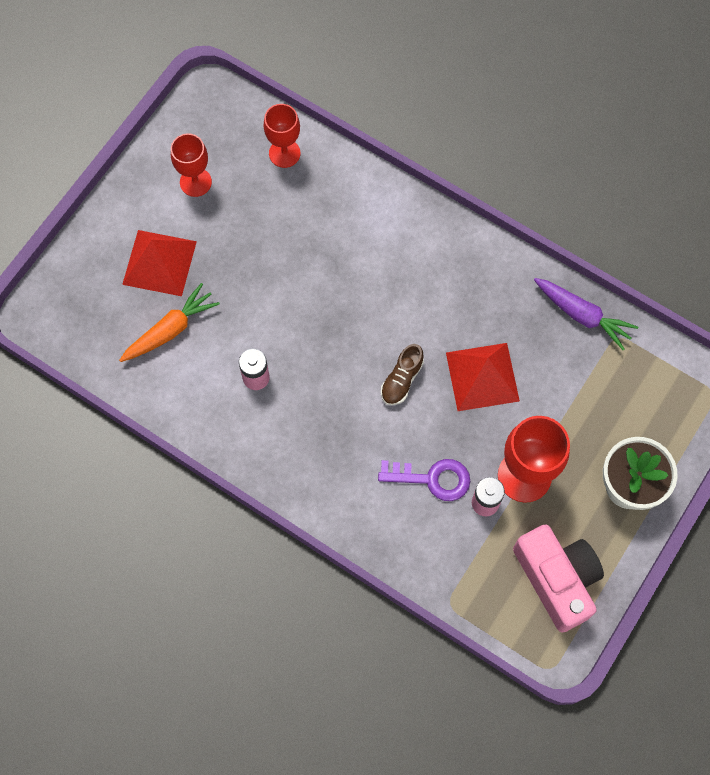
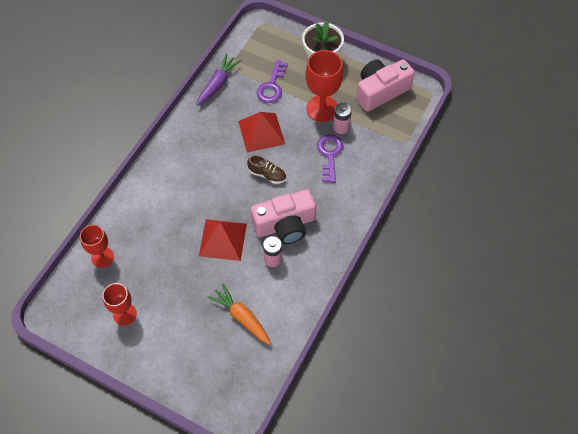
camera: 95 degrees left, 10 degrees down
(159, 263) = (190, 331): red pyramid -> red pyramid (223, 239)
(310, 399) = (285, 225): none -> pink camera
(574, 399) = (272, 86): none -> purple key

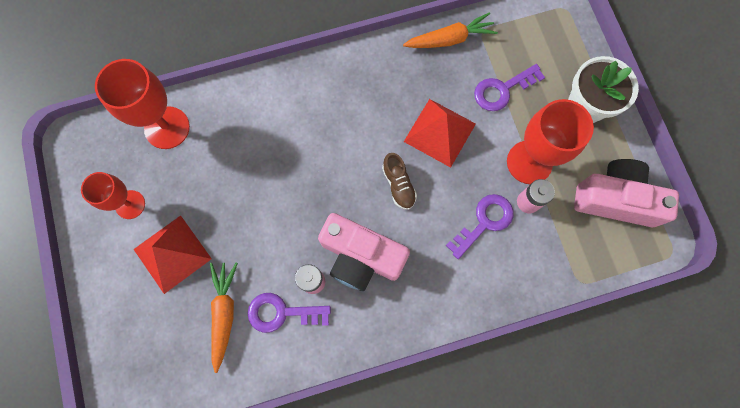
camera: 45 degrees right, 15 degrees up
(102, 257) = (167, 128): red goblet -> red goblet, size x1.57
(218, 84) = (450, 39): purple carrot -> orange carrot
(223, 239) = (287, 214): red pyramid -> red pyramid (172, 254)
(273, 288) = (281, 312): none -> purple key

